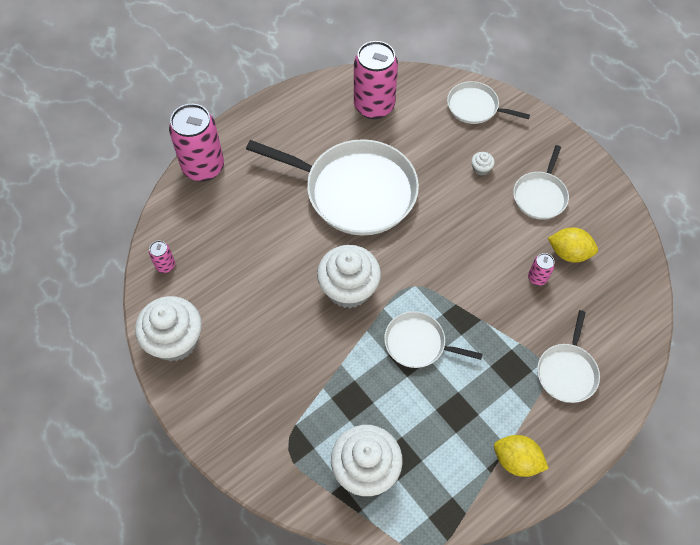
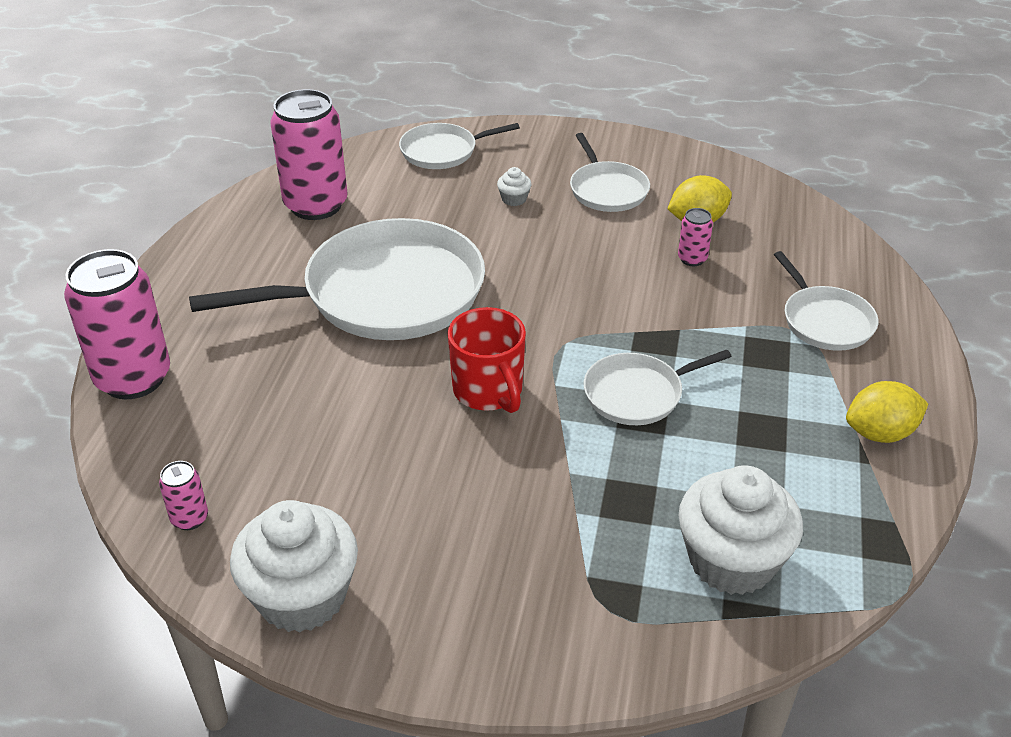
camera: 40 degrees left, 20 degrees down
(348, 289) = (489, 391): white cupcake -> red mug

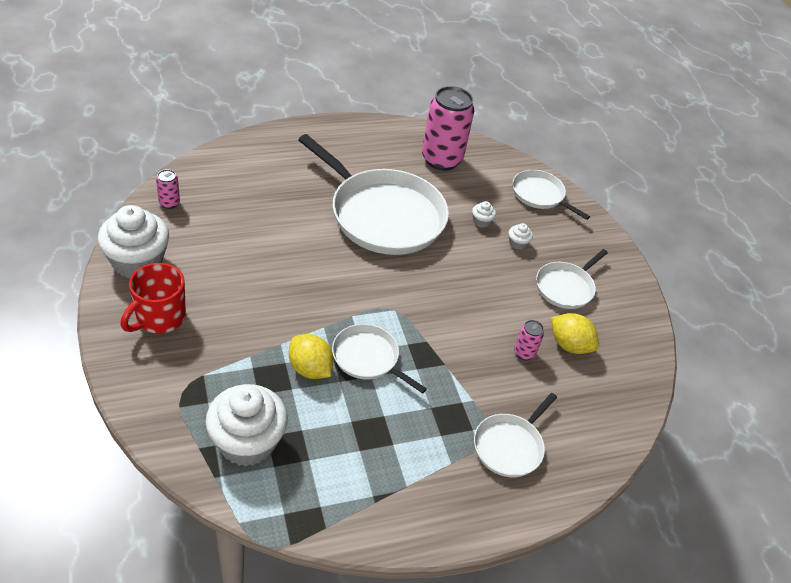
camera: 55 degrees right, 5 degrees up
(133, 378) = (254, 146): pink can -> none
(456, 213) = (481, 221): none -> white cupcake
(489, 391) = (328, 287): red mug -> red mug (159, 318)
(880, 433) = (409, 503): yellow lemon -> yellow lemon (310, 369)

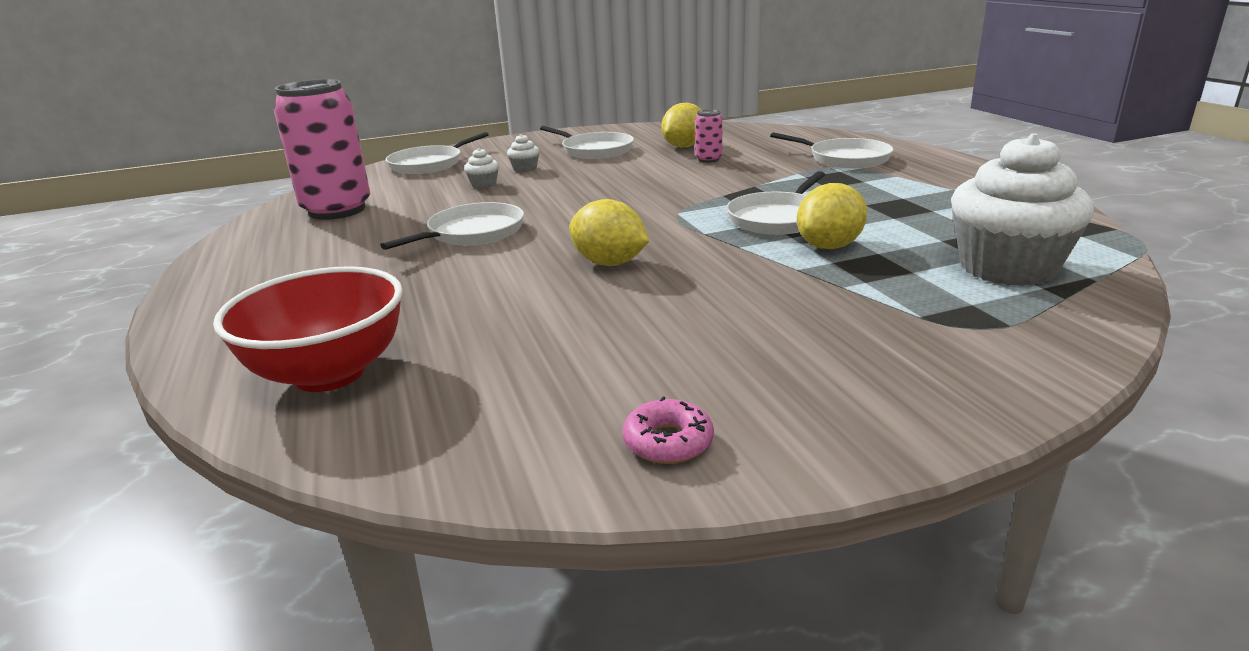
camera: 85 degrees left, 20 degrees down
(137, 262) = (668, 442): white cupcake -> pink donut
(159, 318) = (824, 380): red mug -> none
(169, 203) = (434, 436): pink can -> none
(229, 174) = (329, 374): none -> red bowl
(316, 267) = (609, 263): none -> yellow lemon
(383, 215) = (472, 233): white pan -> white pan, size x0.50

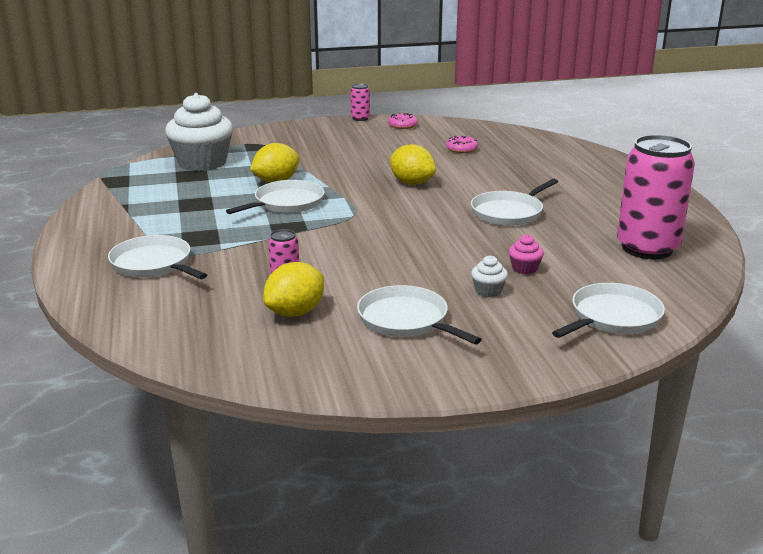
camera: 175 degrees left, 0 degrees up
(329, 374) = (538, 148): red bowl -> none
(484, 184) = (524, 268): white cupcake -> pink cupcake
(510, 353) = (461, 149): none -> pink donut
(817, 471) = (360, 118): none -> pink can

